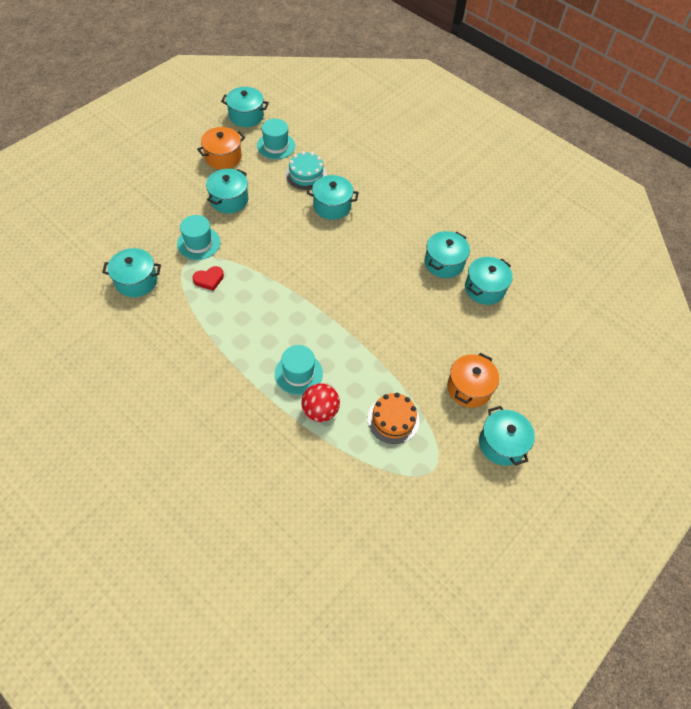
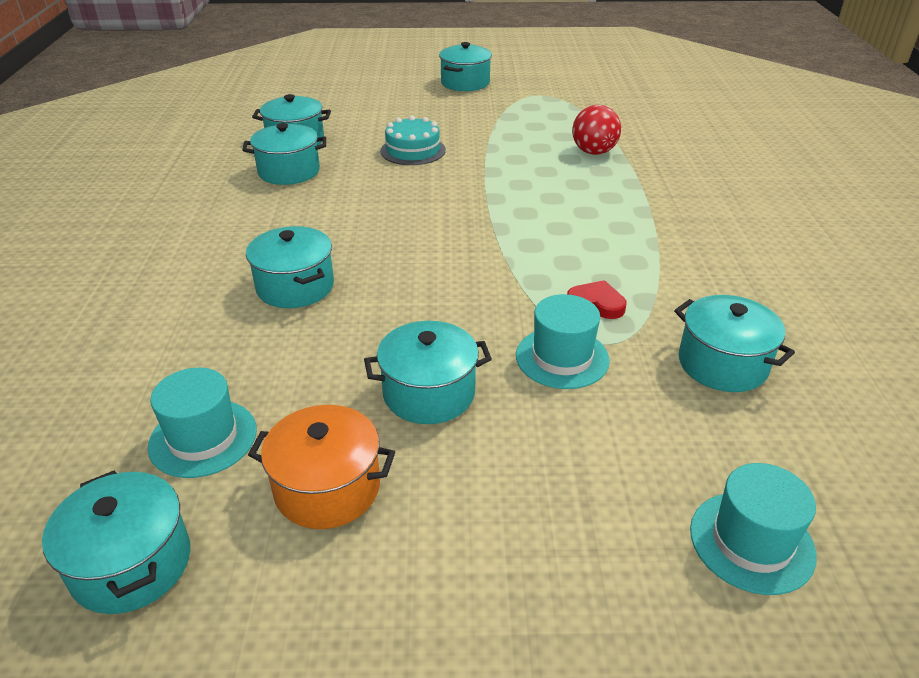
camera: 130 degrees left, 20 degrees down
(298, 373) = (583, 179): turquoise hat -> turquoise hat (751, 542)
(306, 175) = (250, 351): turquoise cake -> turquoise cake (413, 150)
(393, 419) = (532, 122): orange cake -> none
(469, 388) = (436, 108): orange pot -> none

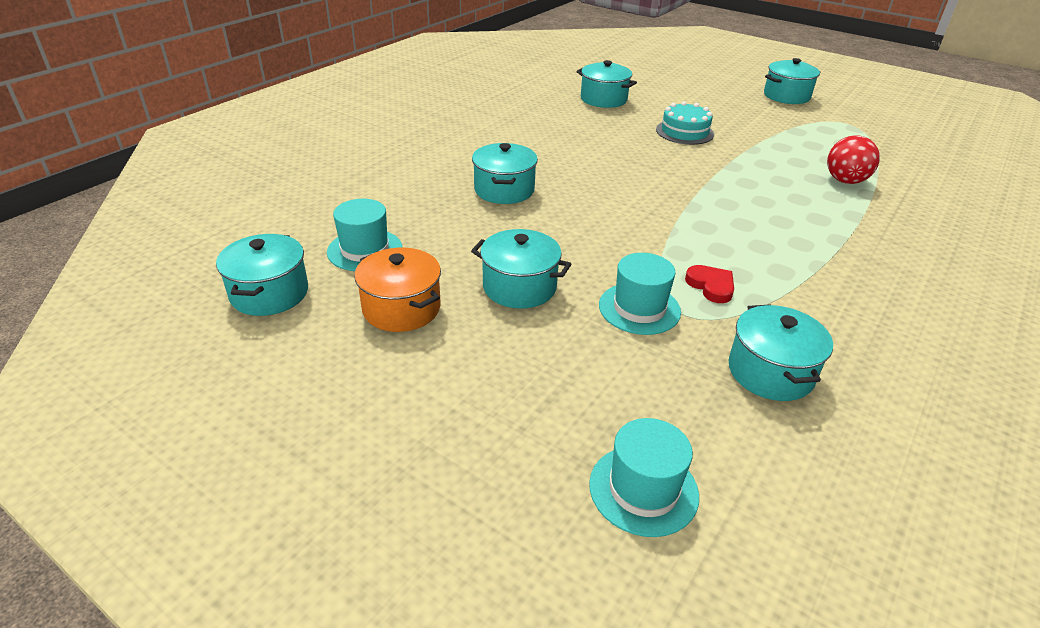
camera: 35 degrees right, 0 degrees up
(289, 171) = (577, 118): turquoise pot -> none

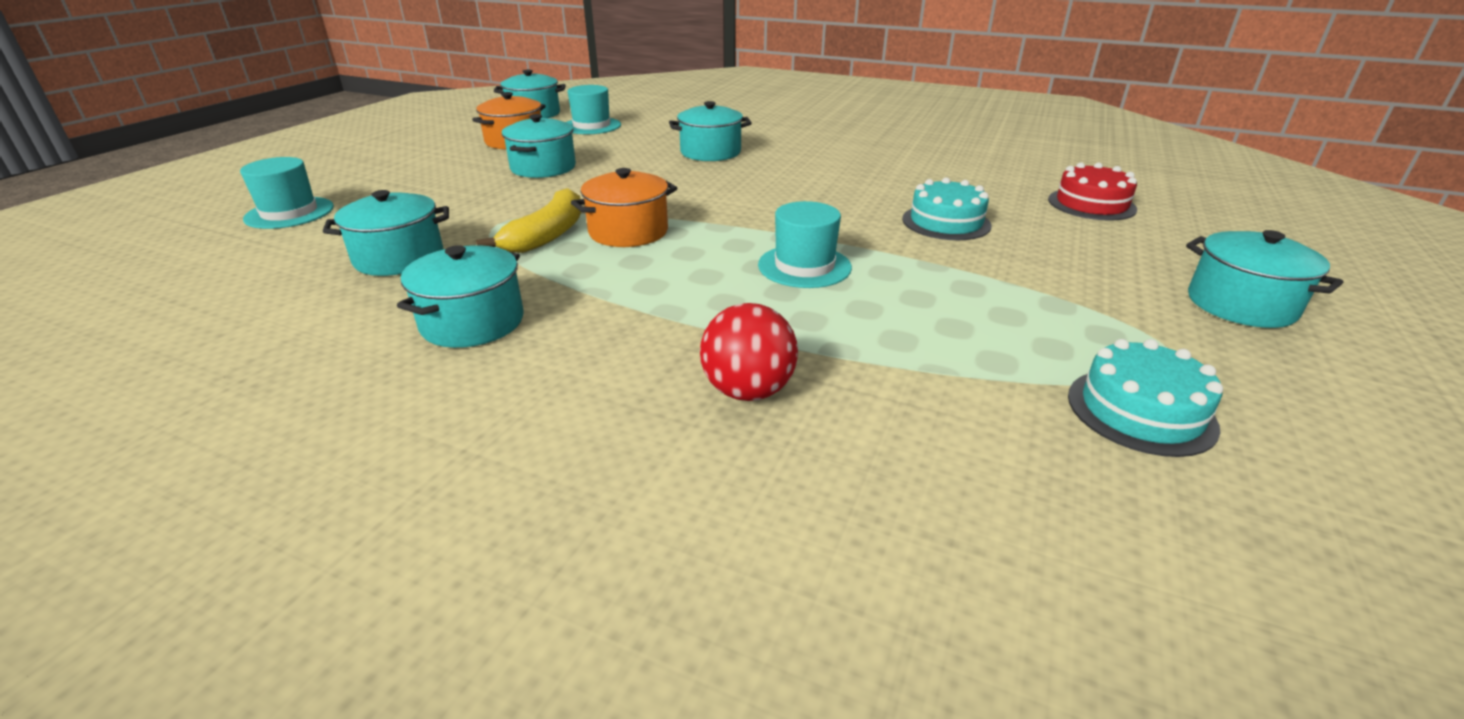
camera: 80 degrees right, 5 degrees down
(603, 99) = (1000, 177): turquoise pot -> turquoise pot (472, 322)
(639, 308) = (509, 207): turquoise hat -> turquoise hat (804, 266)
(657, 89) = (1091, 204): none -> red cake
(703, 246) = (628, 232): none -> orange pot
(711, 286) = (547, 235): red heart -> yellow banana
(845, 181) = (878, 335): red ball -> red ball (748, 391)
(891, 141) = (1140, 411): none -> turquoise cake

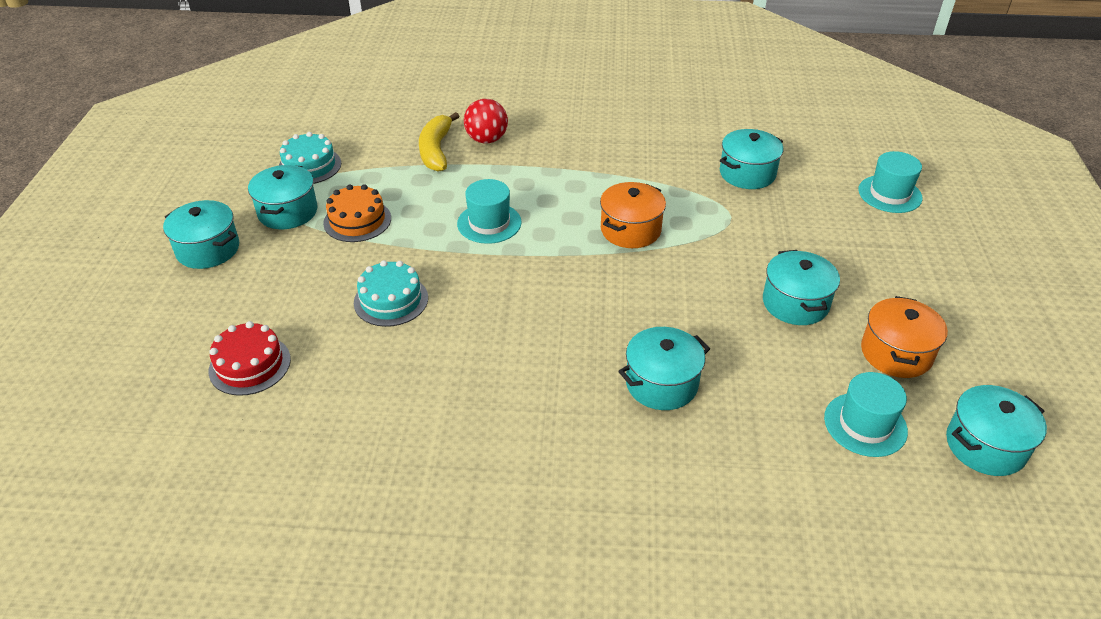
camera: 160 degrees right, 10 degrees up
(472, 322) = (645, 144): turquoise pot -> turquoise pot (288, 212)
(547, 235) = (683, 214): yellow banana -> yellow banana (436, 150)
(1006, 301) = (357, 220): none -> orange cake

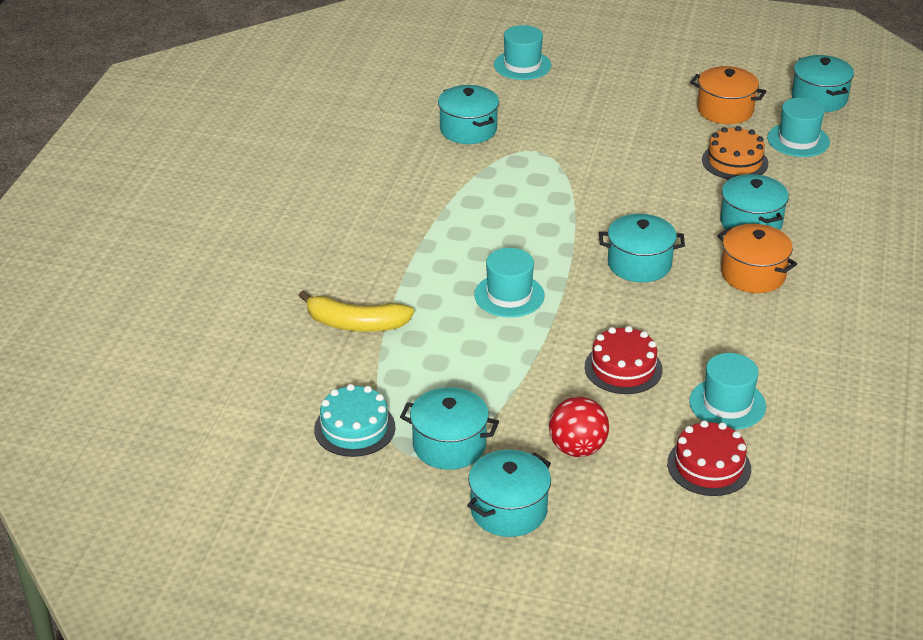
camera: 80 degrees left, 5 degrees down
(340, 375) = (727, 404): none -> turquoise hat
(357, 220) = (481, 389): orange cake -> orange cake (734, 161)
(391, 300) = (623, 368): turquoise cake -> red cake
(486, 140) = (346, 285): red ball -> red ball (577, 448)
(630, 230) = (542, 209): orange pot -> orange pot (753, 274)
(795, 303) = (661, 142): turquoise pot -> turquoise pot (639, 264)

